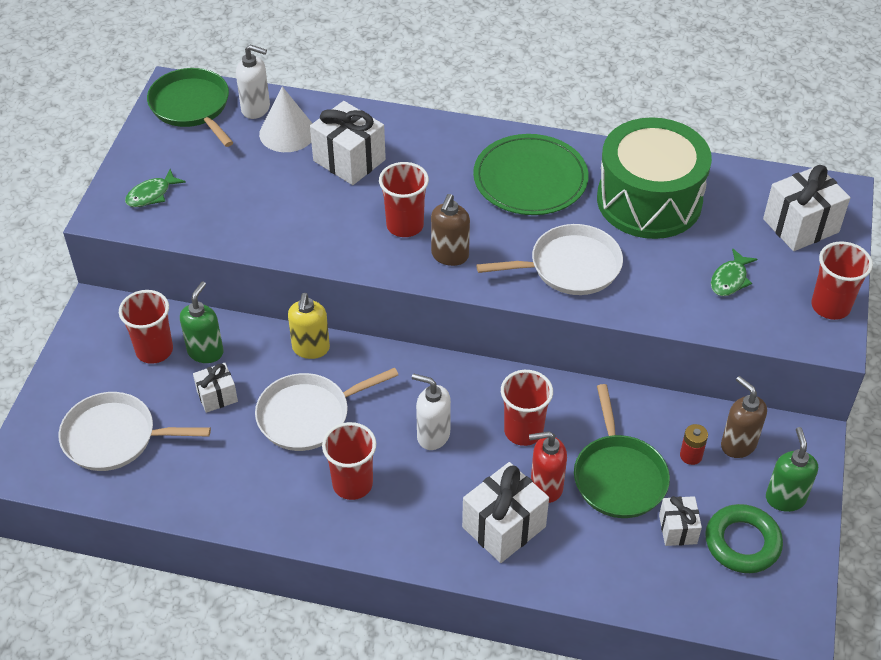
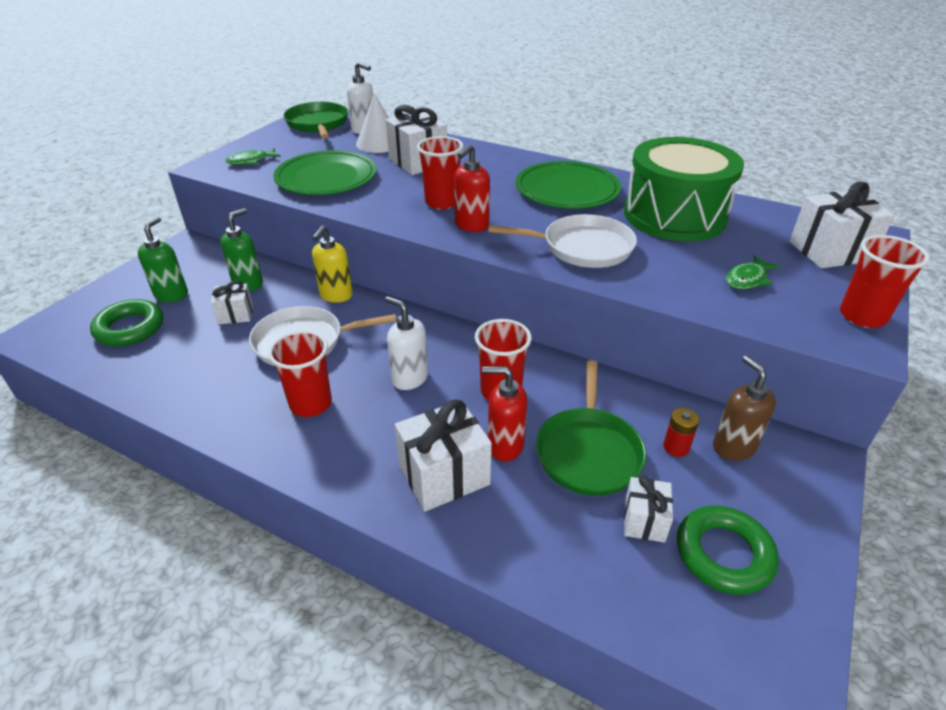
camera: 15 degrees right, 10 degrees down
(114, 437) = (130, 328): white pan -> green ring
(154, 350) = (209, 276): red cup -> none
(257, 207) = (326, 177): none -> green plate
(449, 255) = (471, 225): brown soap dispenser -> red soap dispenser
(785, 498) = (785, 514): green soap dispenser -> green soap dispenser (172, 295)

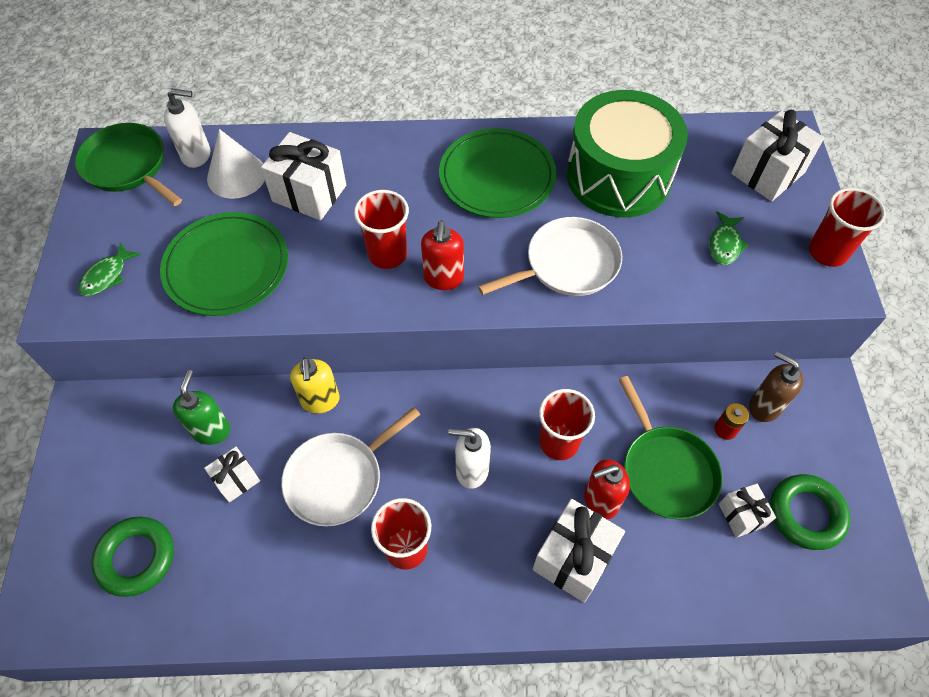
camera: 30 degrees left, 20 degrees up
(172, 295) = (138, 489): green soap dispenser -> none

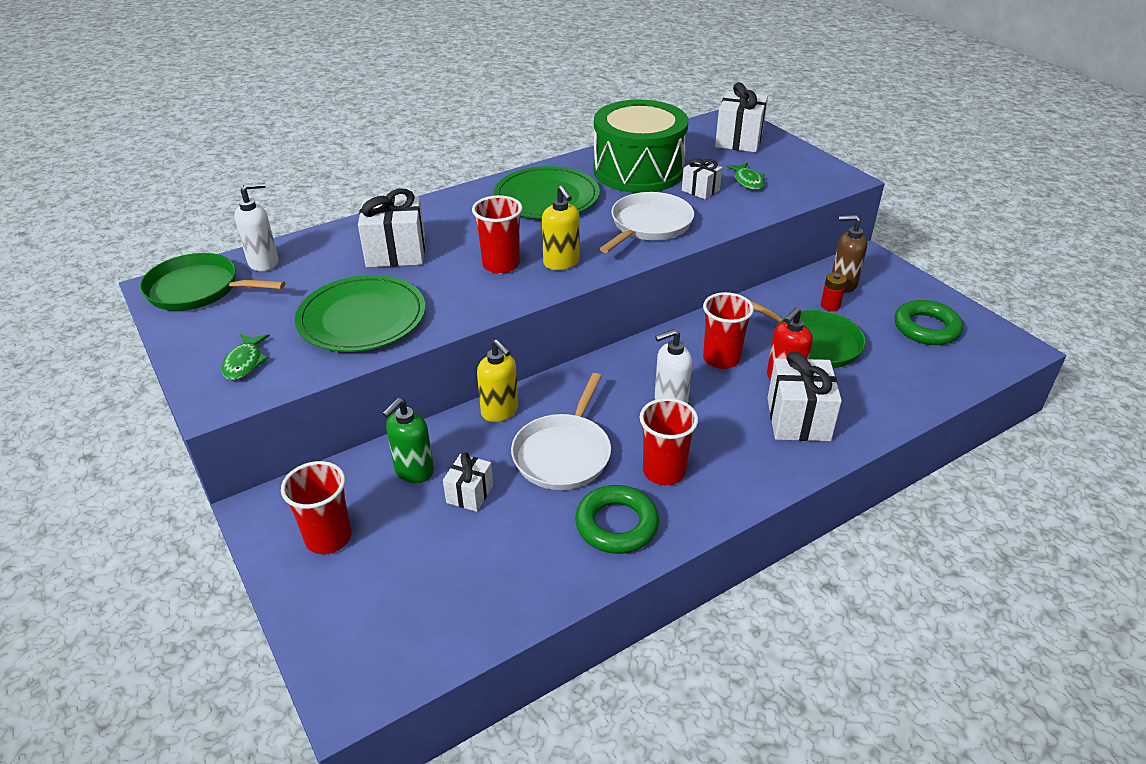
camera: 30 degrees left, 20 degrees down
(136, 558) = (418, 591): green ring -> green ring (616, 524)
(211, 430) = (414, 471): green soap dispenser -> green soap dispenser turned 120 degrees counterclockwise
(236, 175) = (316, 263): white cone -> none
(443, 278) = (561, 263): red soap dispenser -> yellow soap dispenser
(741, 515) = (887, 346): white gift -> white gift (700, 190)
(827, 252) = (817, 164): red cup -> red cup (328, 538)

